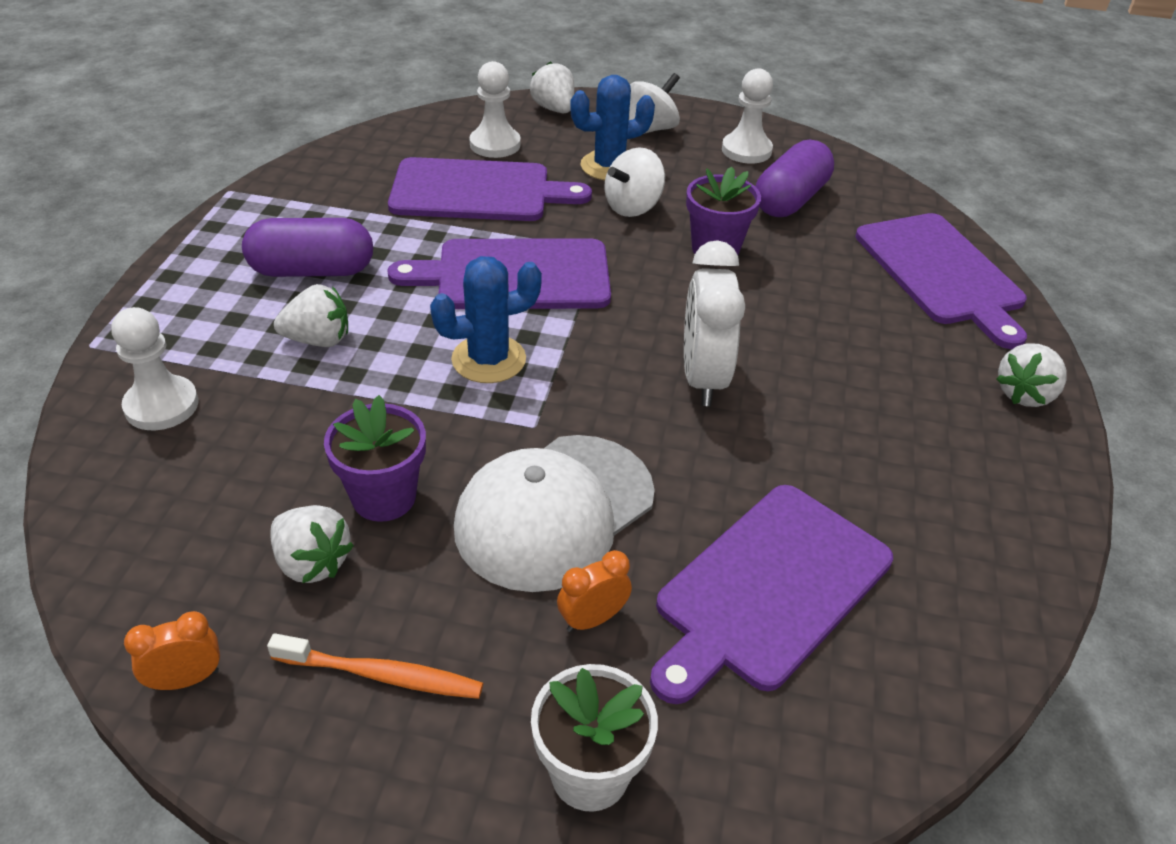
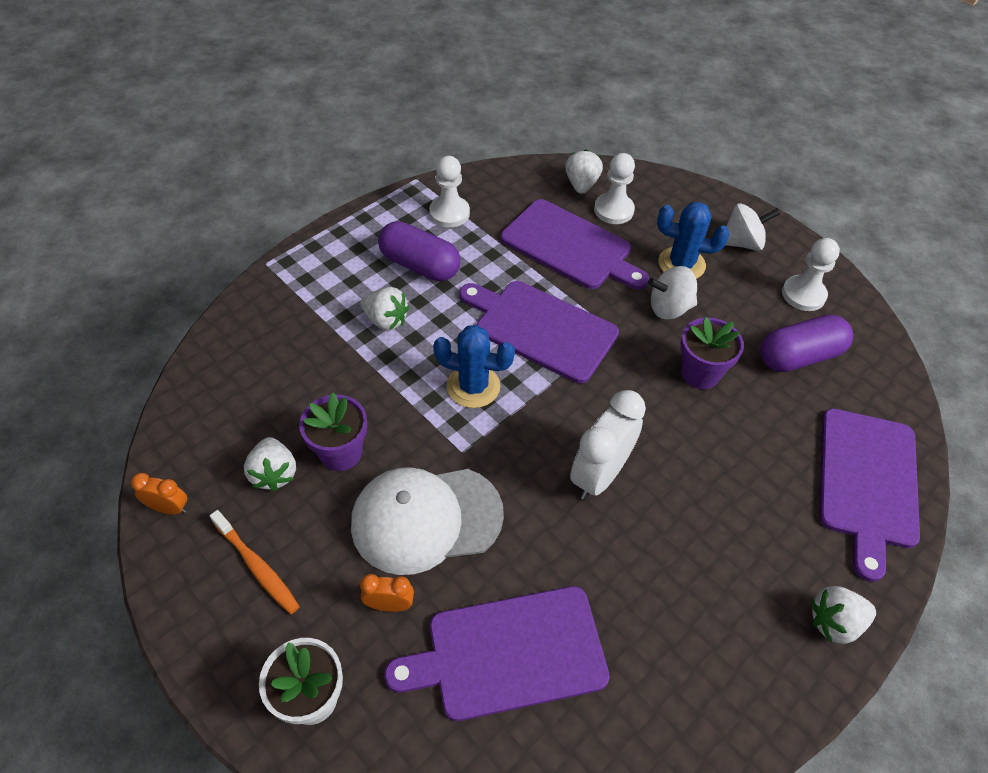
camera: 35 degrees right, 10 degrees up
(161, 405) = (273, 324): white pawn -> white pawn (449, 213)
(554, 109) = (682, 194): white strawberry -> white strawberry (581, 184)

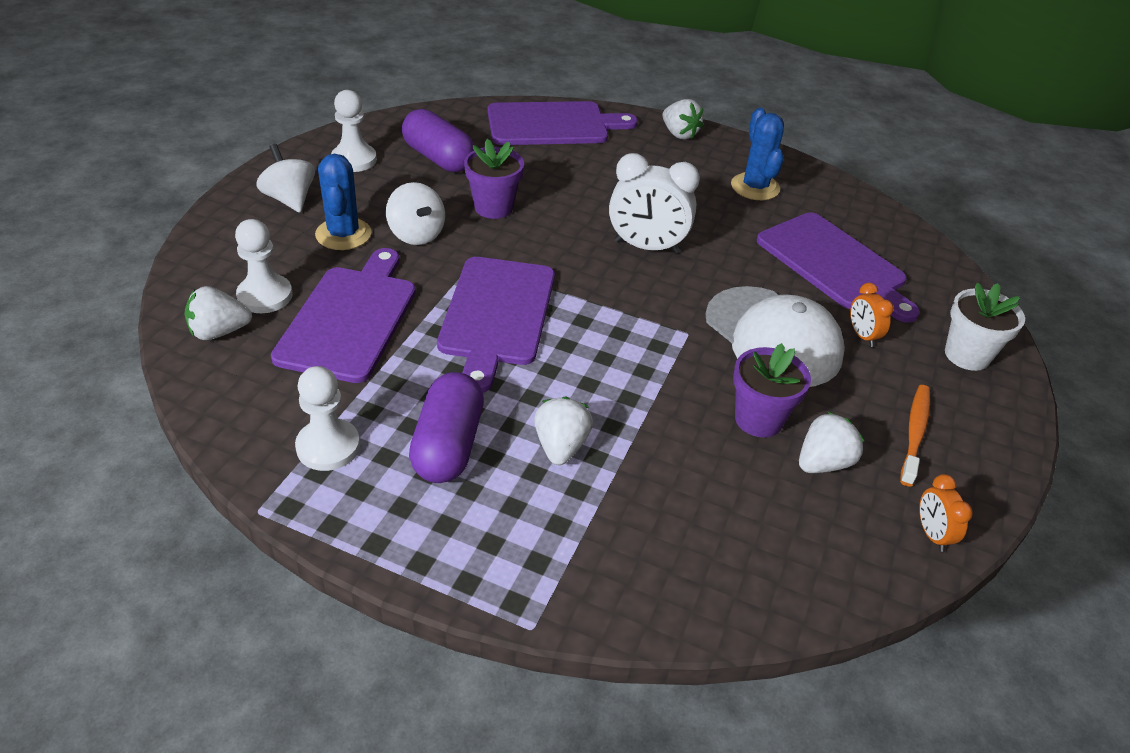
camera: 115 degrees left, 10 degrees down
(473, 386) = (607, 345): blue cactus -> blue cactus (755, 187)

